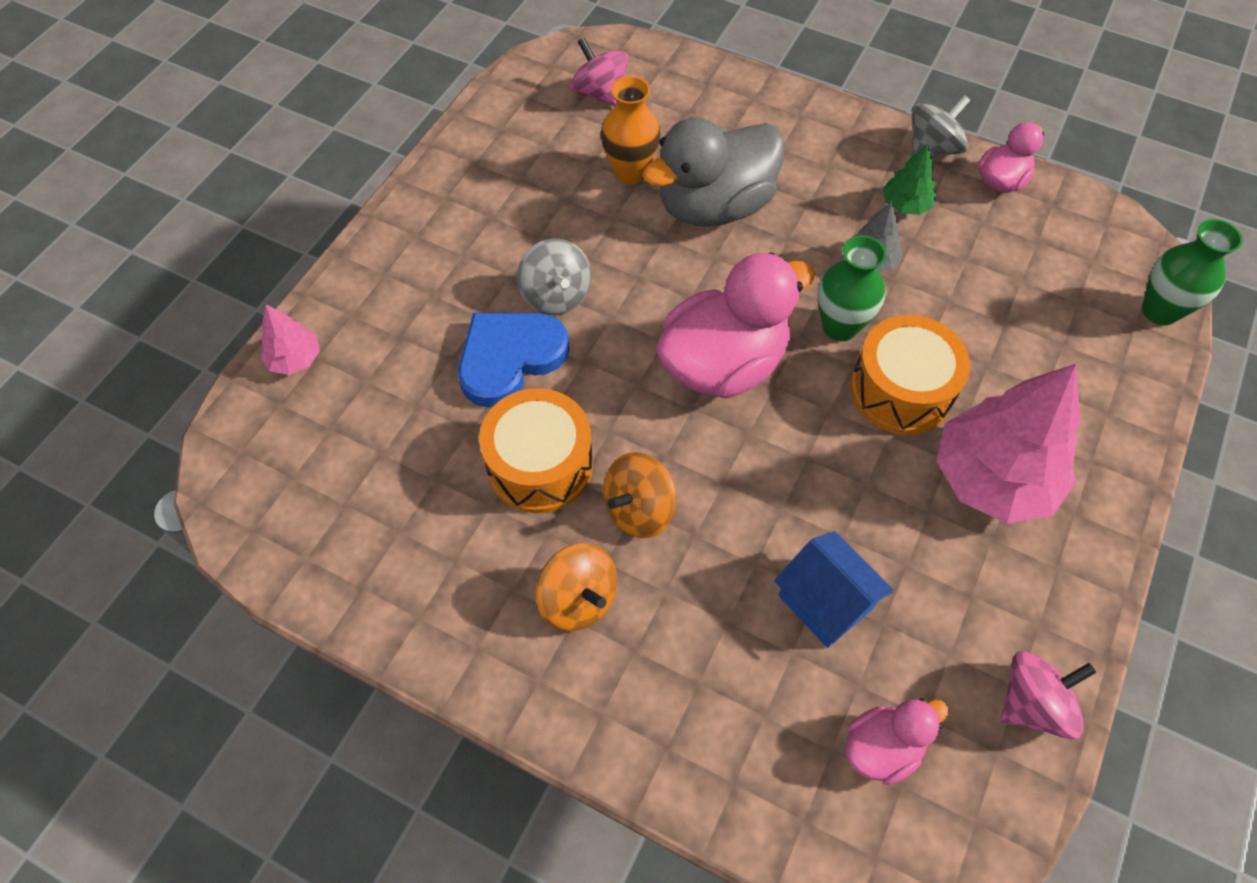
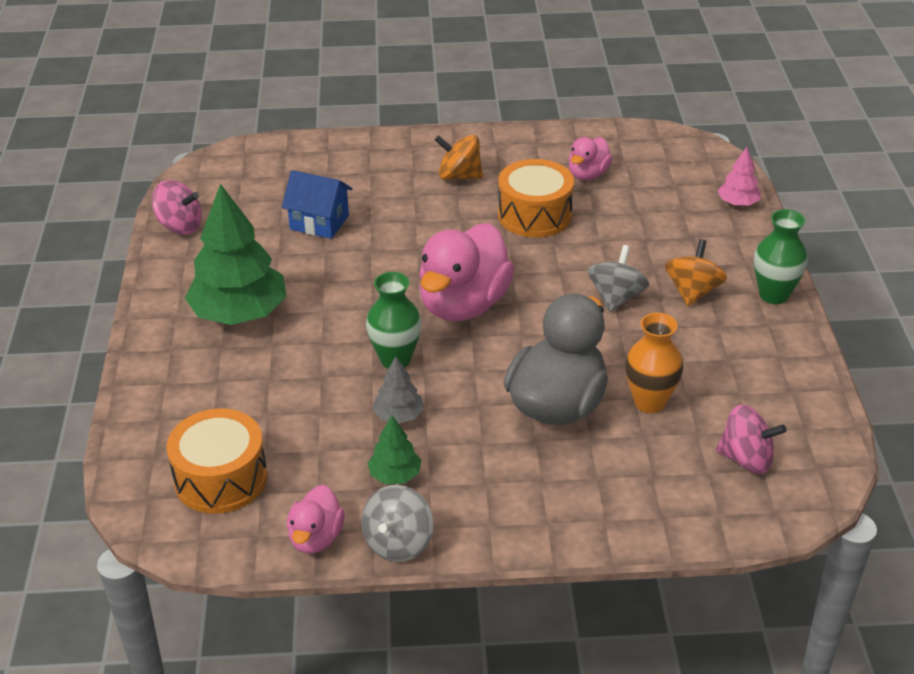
camera: 150 degrees right, 20 degrees down
(509, 358) = (608, 253): blue heart -> none
(556, 295) = (616, 297): grey spinning top -> grey spinning top turned 75 degrees clockwise
(639, 509) = (457, 219): orange spinning top -> orange spinning top (692, 291)
(882, 747) = (258, 184): pink duck -> pink duck (588, 174)
(901, 390) = (327, 338): orange drum -> orange drum (221, 478)
(992, 478) = (239, 313): pink tree -> green tree
(1032, 704) = (180, 226): pink spinning top -> pink spinning top turned 105 degrees counterclockwise
(1159, 311) = (134, 476): green vase -> green vase (773, 295)

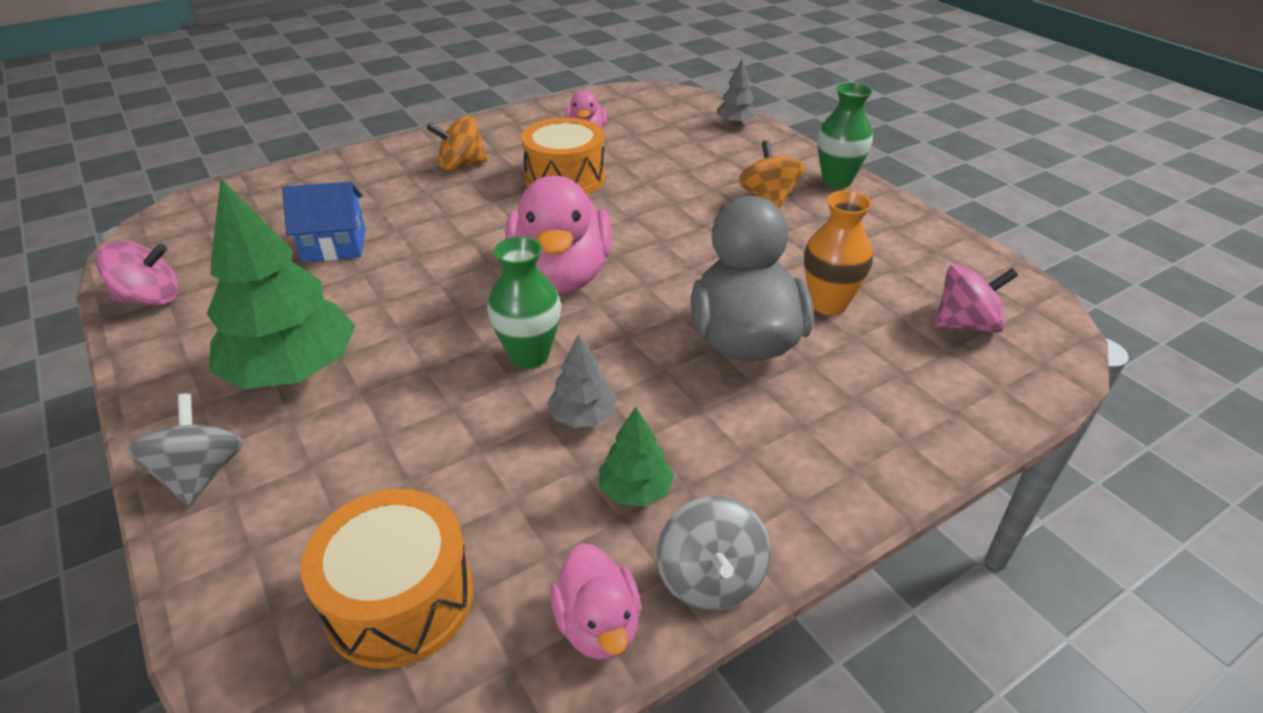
camera: 30 degrees left, 0 degrees up
(616, 297) = (706, 223): grey spinning top -> grey spinning top (201, 475)
(738, 203) = (735, 123): pink tree -> grey tree

